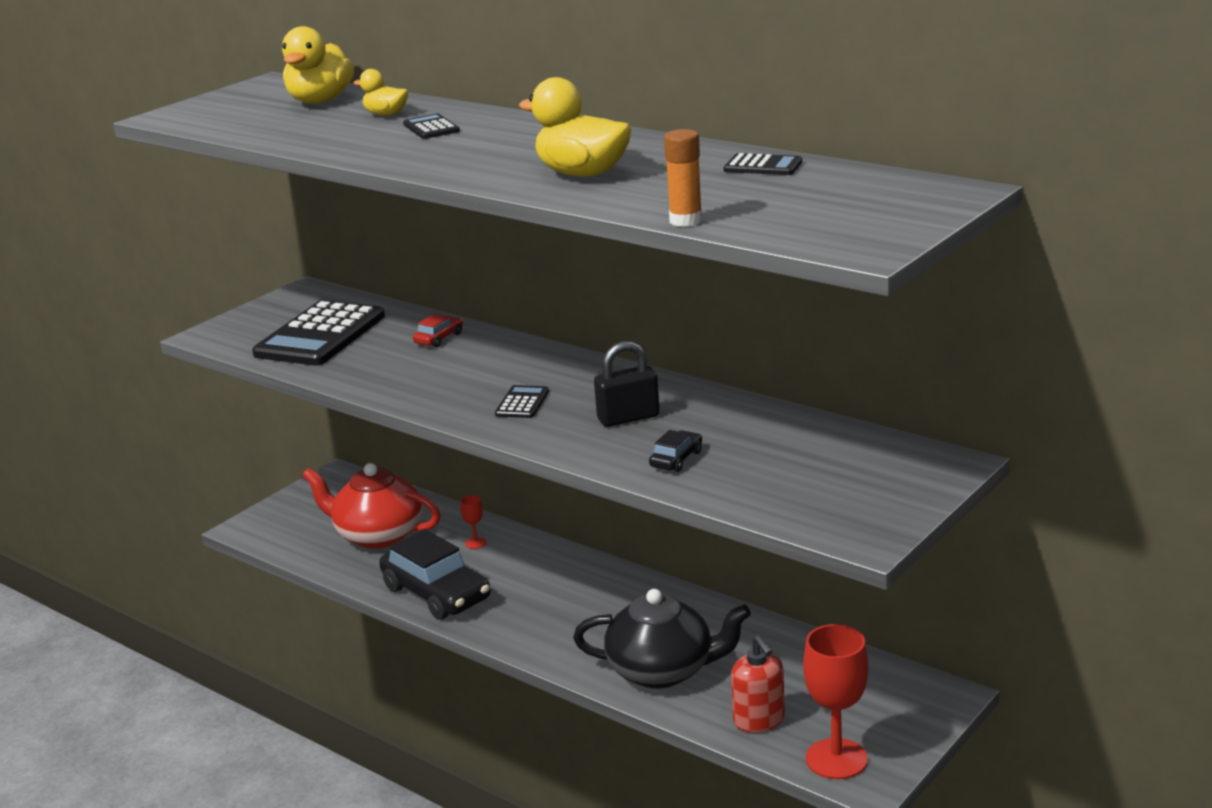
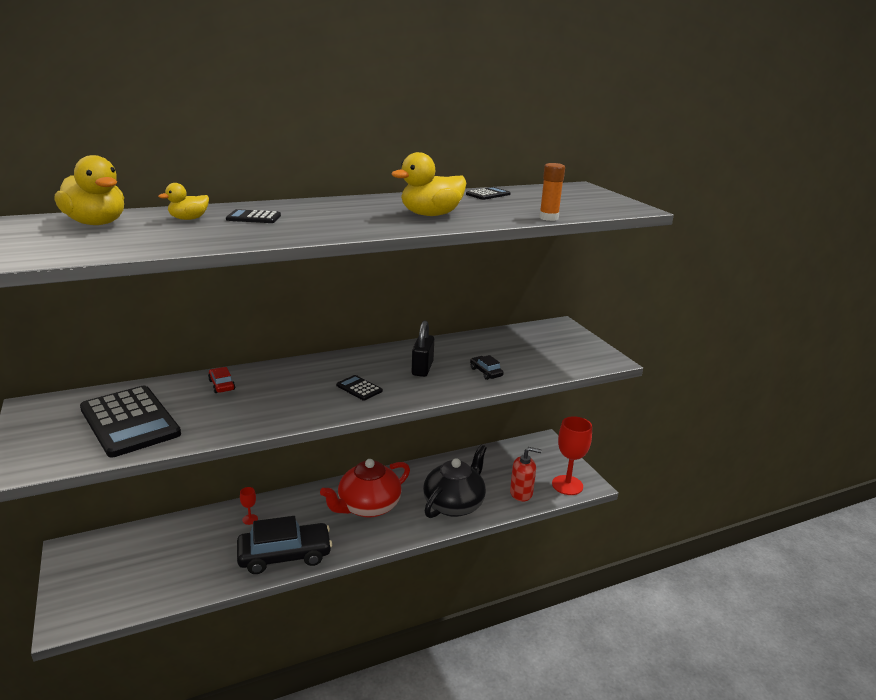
camera: 65 degrees left, 0 degrees up
(378, 535) = (179, 556): red teapot -> red teapot (368, 507)

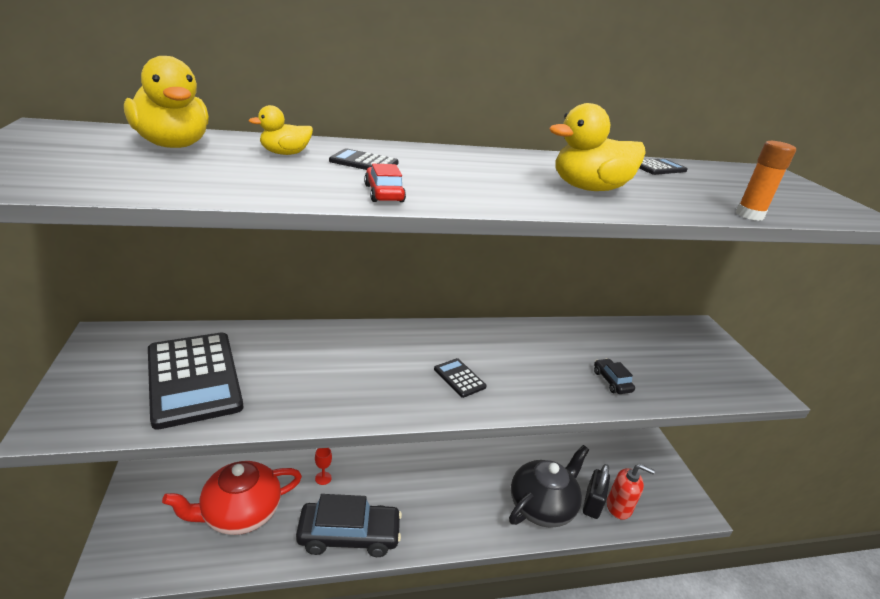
camera: 10 degrees right, 5 degrees up
(221, 385) = (307, 345): red car -> red car (383, 193)
(368, 507) = (448, 488): red teapot -> red teapot (240, 513)
(422, 368) = (536, 362): black padlock -> black padlock (592, 503)
(567, 485) = (673, 507): red goblet -> none

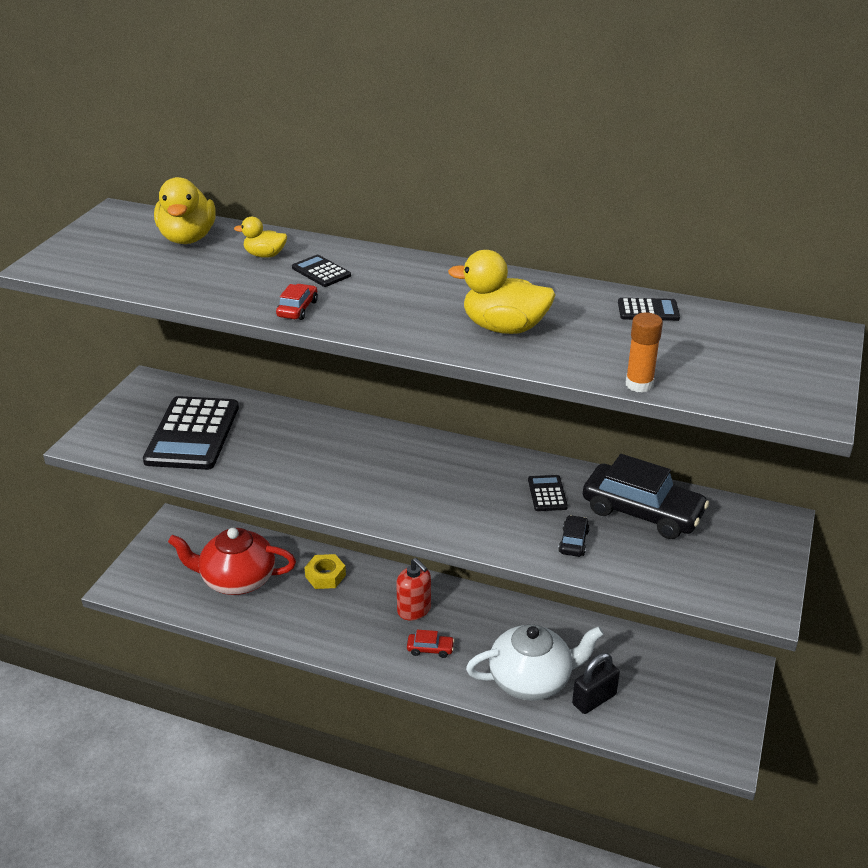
camera: 35 degrees right, 5 degrees up
(323, 478) = (325, 576): red goblet -> yellow nut
(349, 535) = (317, 631): black car -> black car (642, 512)
(453, 511) = (430, 649): none -> red car
(459, 378) = (413, 494): black calculator -> black calculator (547, 494)
(542, 506) = (531, 680): black teapot -> white teapot
(619, 507) = (624, 715): red soap dispenser -> red soap dispenser (414, 610)

